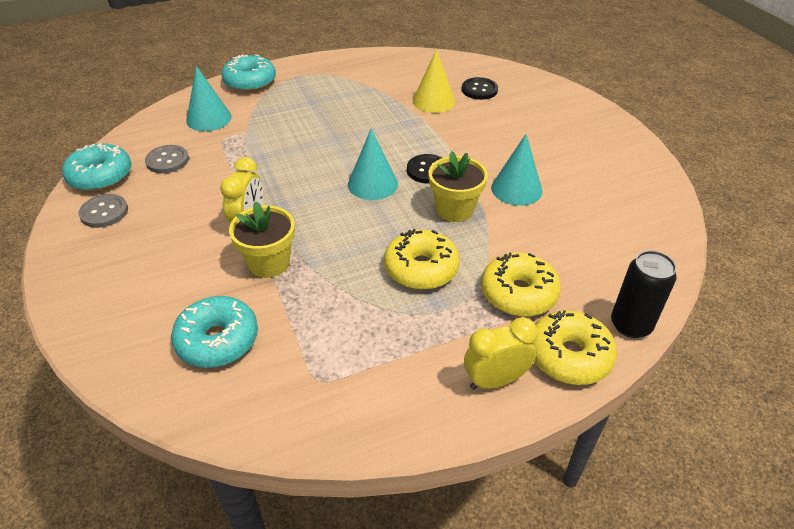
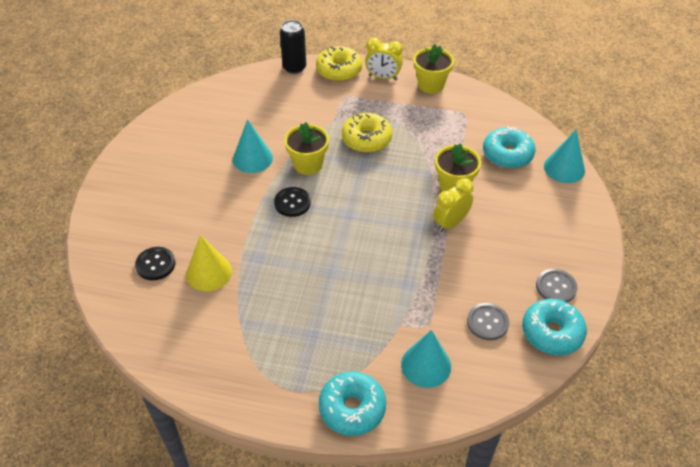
camera: 145 degrees left, 5 degrees up
(372, 184) = (341, 211): turquoise cone -> turquoise cone (564, 168)
(411, 409) = (431, 85): none -> yellow flower pot
(518, 293) = (329, 103): yellow donut -> none

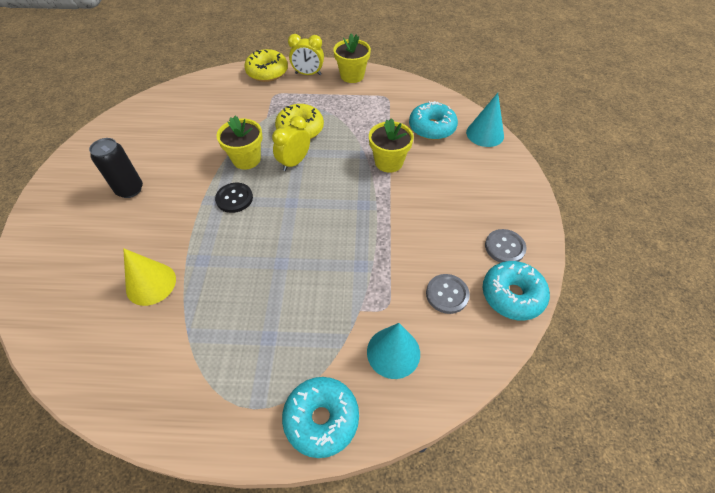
camera: 10 degrees left, 5 degrees up
(155, 264) = (92, 283): black button -> none
(252, 158) = (191, 160): turquoise cone -> none
(294, 68) = (225, 74): black can -> black can (130, 189)
(450, 223) = (392, 198): yellow clock -> yellow clock (294, 162)

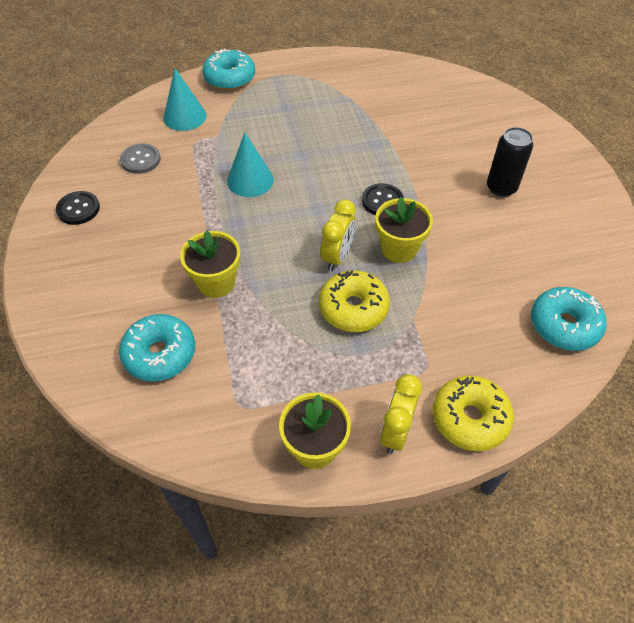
camera: 165 degrees right, 0 degrees up
(151, 284) = (405, 121): yellow cone -> none
(308, 74) = (396, 432): yellow clock -> yellow clock turned 60 degrees counterclockwise
(485, 134) = (78, 360): turquoise cone -> turquoise cone (250, 180)
(504, 247) = (78, 209): grey button -> black button
(512, 295) = (79, 170): turquoise donut -> turquoise donut (564, 325)

